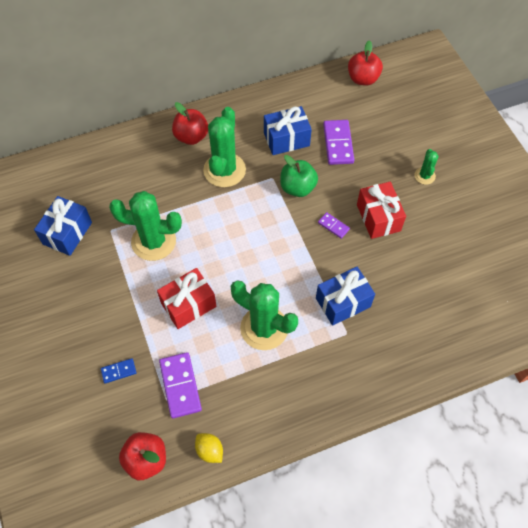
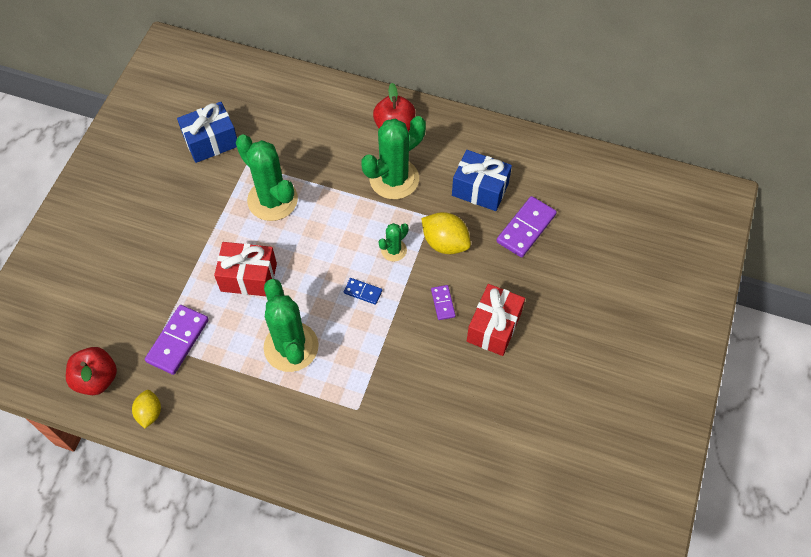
camera: 40 degrees right, 0 degrees up
(118, 371) = (143, 290): blue domino -> blue domino (363, 292)
(297, 188) = (445, 243): green apple -> yellow lemon
(343, 302) = (382, 379): blue gift -> none
(363, 79) = (617, 181): red apple -> none
(424, 176) = (582, 321): green cactus -> green cactus (394, 250)

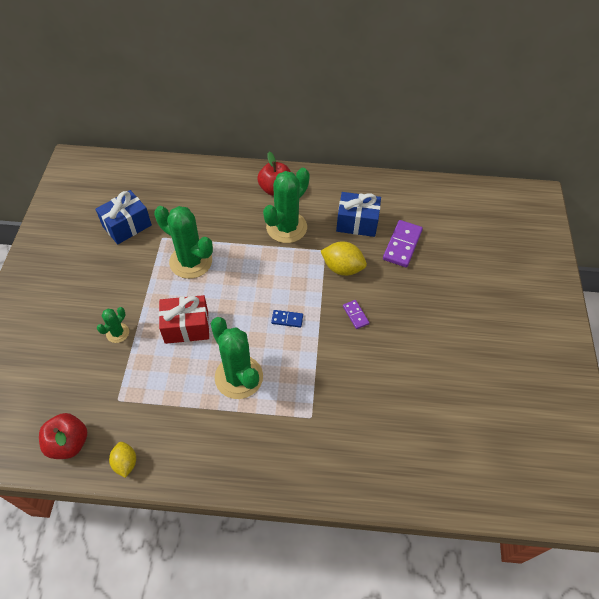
camera: 15 degrees left, 5 degrees down
(177, 340) = (136, 393): purple domino -> none
(394, 250) = (303, 281): green cactus -> green cactus (117, 333)
(494, 327) = (402, 325): red gift -> none

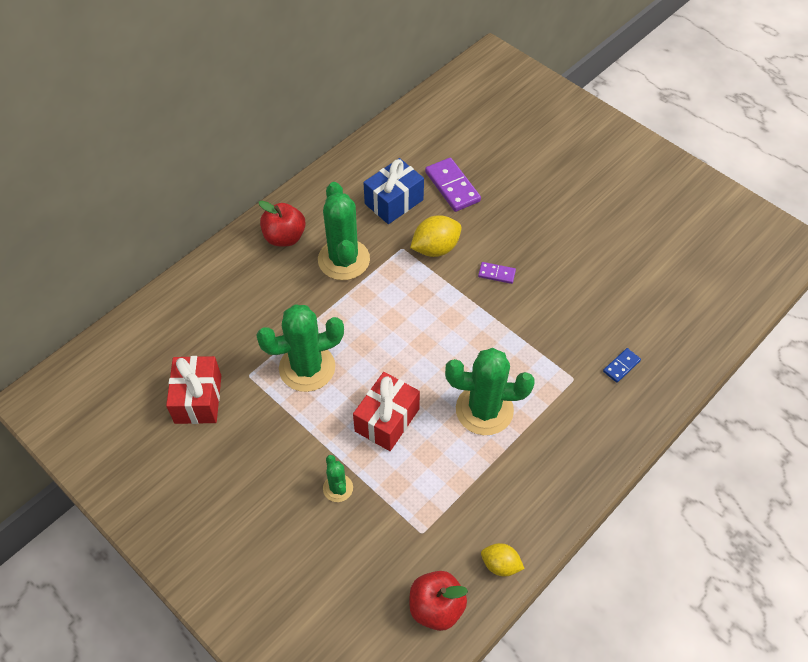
camera: 50 degrees left, 0 degrees up
(127, 226) = (198, 399): blue gift -> red gift
(287, 319) = (454, 330): blue domino -> blue domino (621, 366)

